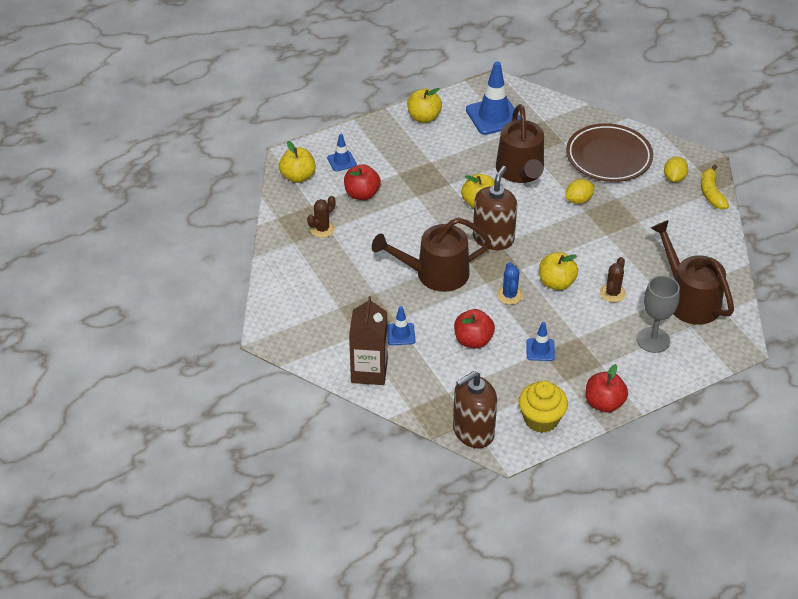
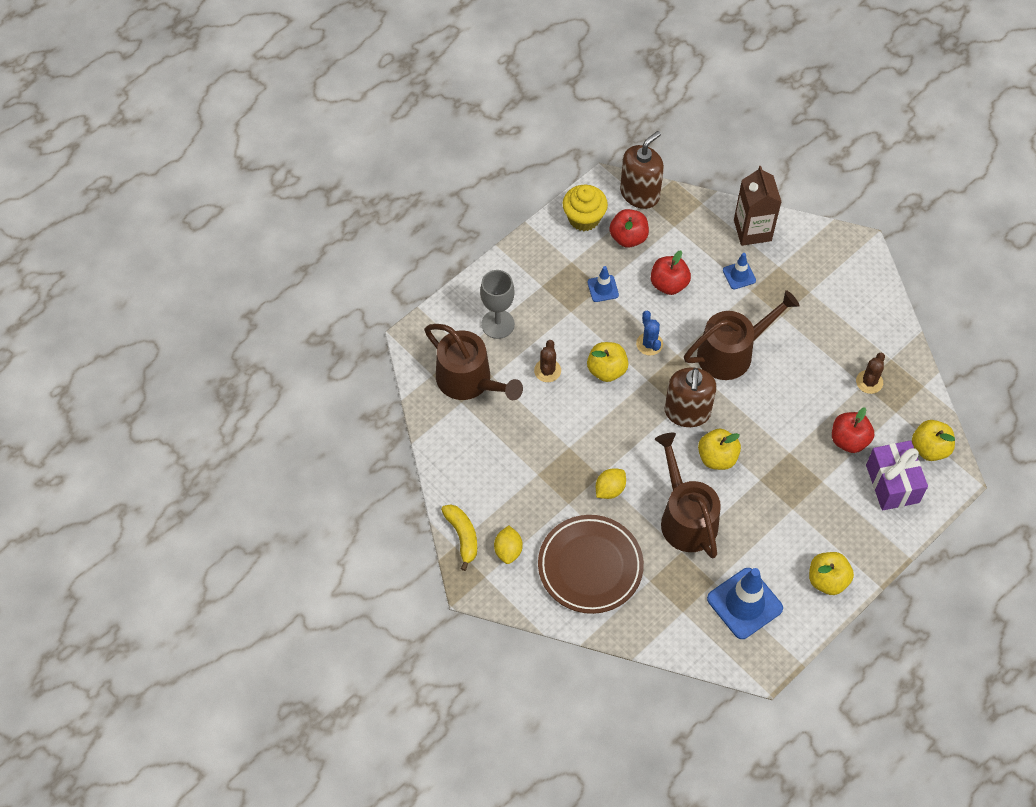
camera: 165 degrees right, 15 degrees up
(341, 161) = (892, 483): blue traffic cone -> purple gift
(604, 403) = (531, 246): red apple -> red apple (628, 237)

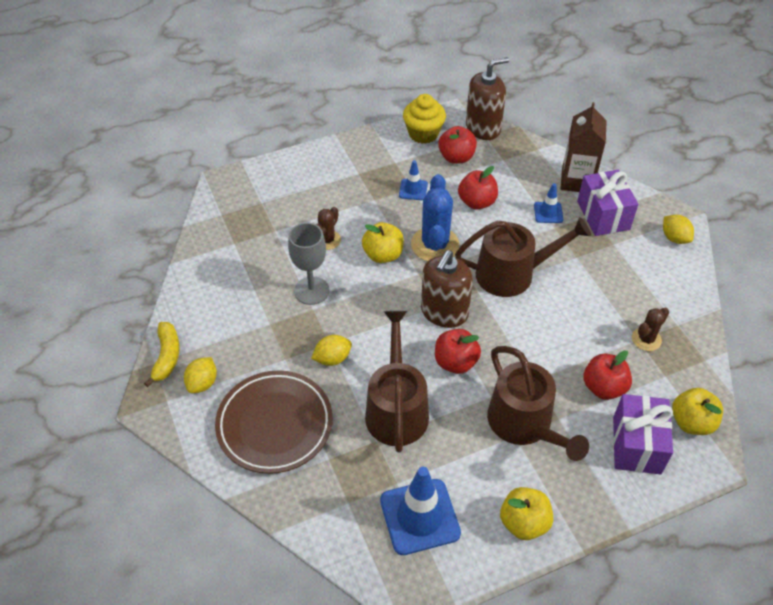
camera: 20 degrees right, 10 degrees down
(469, 380) = (251, 228): brown watering can -> brown watering can (524, 424)
(498, 324) = (302, 192): grey goblet -> grey goblet (311, 290)
(649, 344) = (435, 245): blue cactus -> blue cactus, size x1.77
(717, 457) = (455, 362): yellow apple -> red apple
(790, 263) = (603, 215): none -> purple gift
(861, 268) = (674, 238): none -> yellow lemon

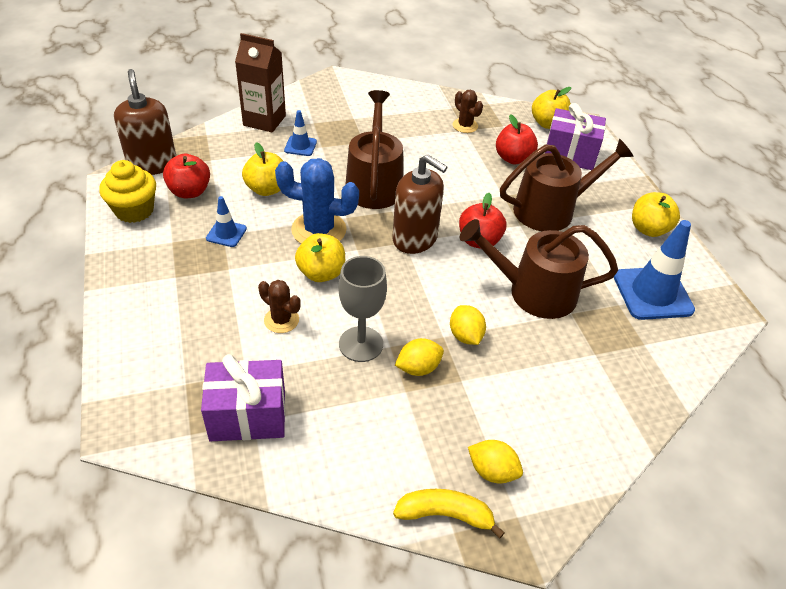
camera: 85 degrees left, 5 degrees down
(275, 424) = (554, 398): brown plate -> none
(477, 202) = (267, 189): red apple -> yellow apple
(603, 215) = (316, 116): purple gift -> purple gift (248, 415)
(674, 238) = (357, 86): yellow lemon -> yellow lemon (418, 368)

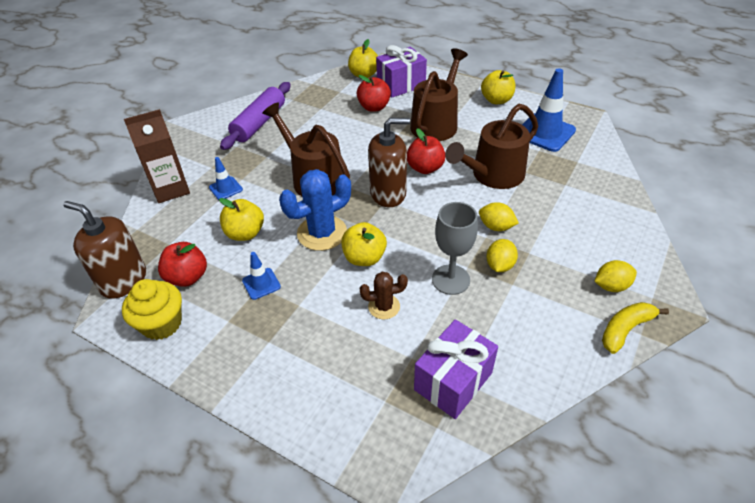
camera: 40 degrees left, 0 degrees up
(397, 111) = (259, 123): none -> purple rolling pin
(465, 126) = (317, 105): brown cactus -> none

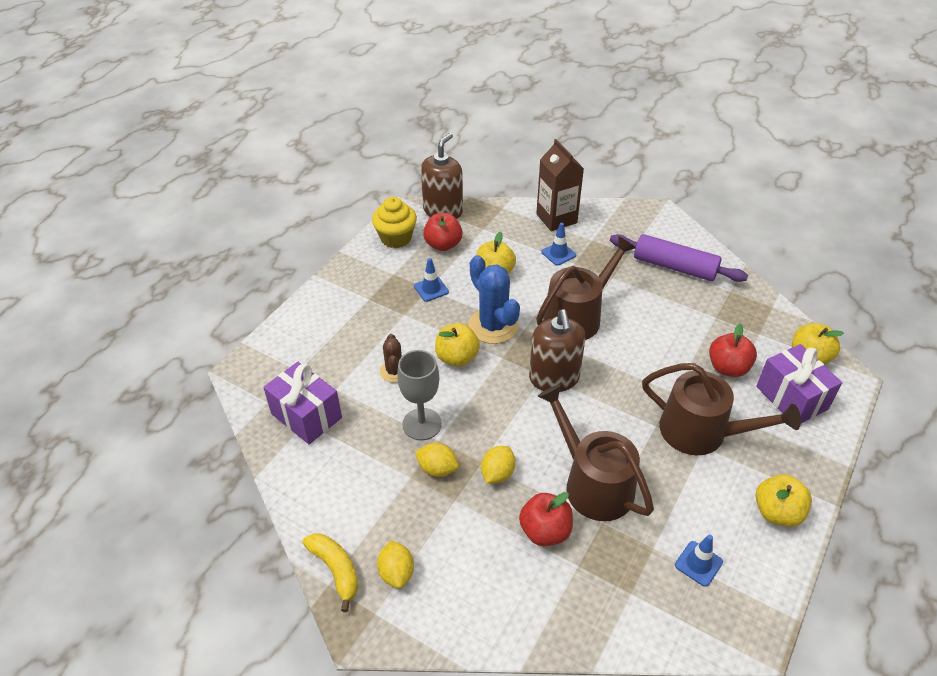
camera: 90 degrees right, 0 degrees up
(425, 168) = (602, 414): red apple -> red apple (545, 531)
(545, 133) = (698, 563): blue traffic cone -> blue traffic cone, size x0.52

